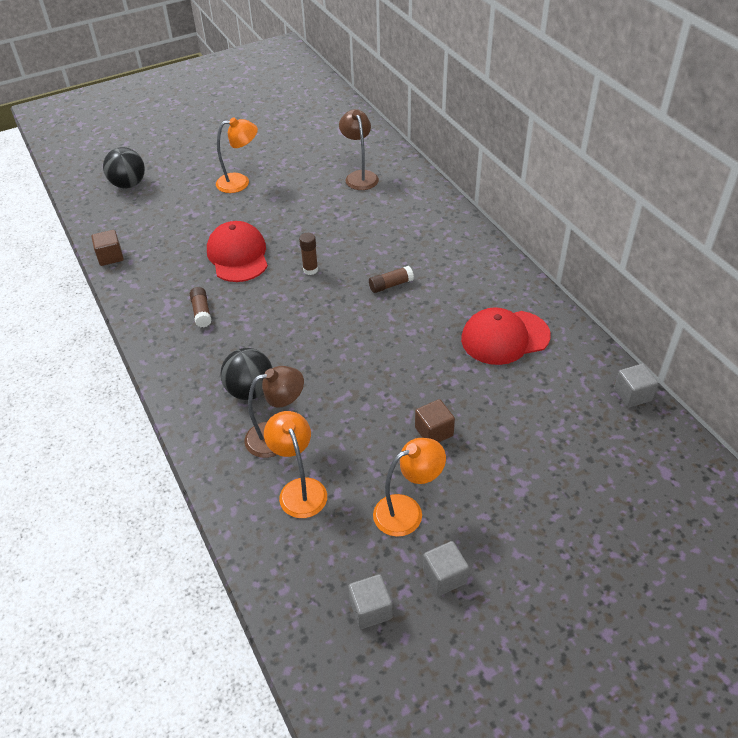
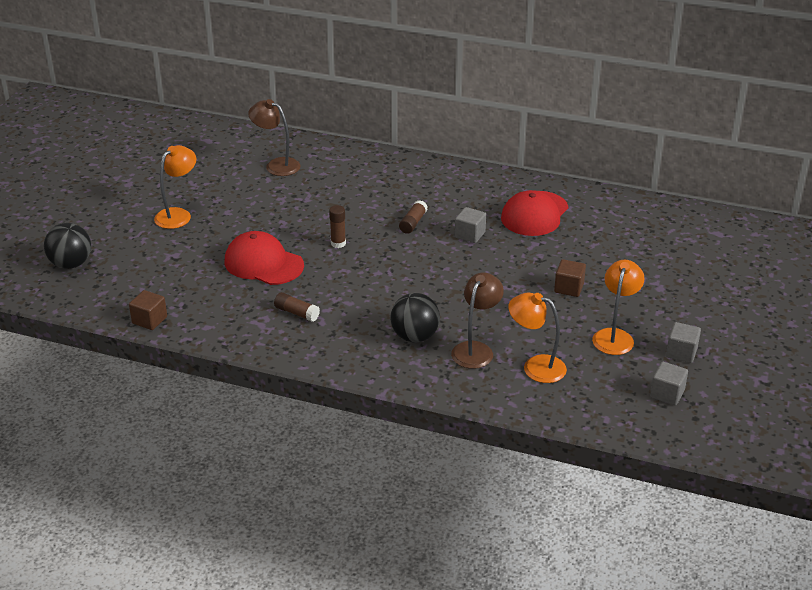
camera: 45 degrees left, 10 degrees down
(632, 395) = (650, 205): grey cube -> grey cube (470, 235)

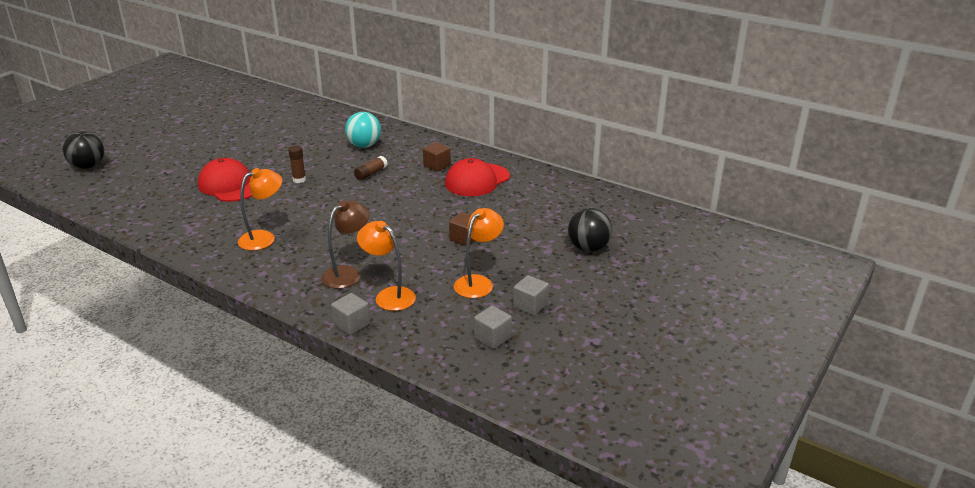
camera: 15 degrees right, 5 degrees down
(149, 320) = (108, 212): brown cube -> brown cube (437, 165)
(178, 215) = (195, 145): orange lamp -> orange lamp (264, 238)
(276, 165) = (297, 122): brown lamp -> none
(297, 313) = (224, 224): brown glue stick -> none
(379, 187) = (364, 145): none -> turquoise ball
(415, 336) = (304, 256): black ball -> black ball (588, 248)
(470, 235) = (411, 188): grey cube -> grey cube (351, 324)

